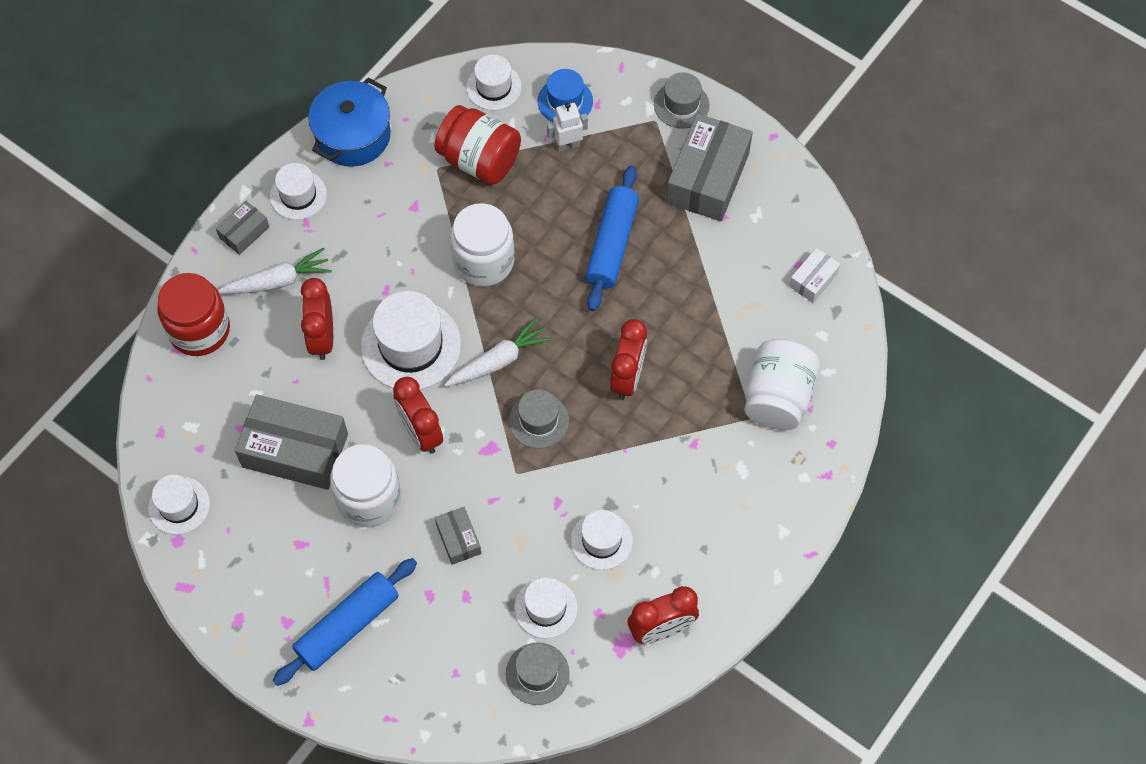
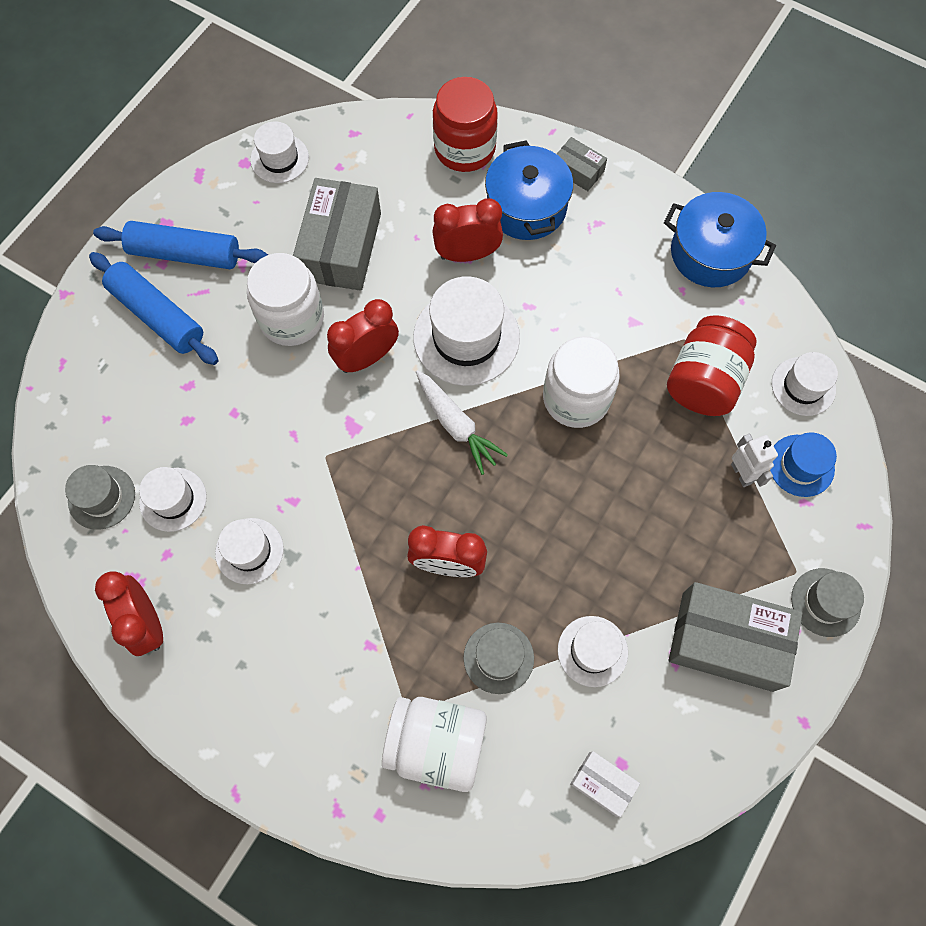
camera: 85 degrees right, 5 degrees up
(277, 281) = (526, 207): white carrot -> blue pot
(298, 195) = (629, 212): white hat -> white hat (592, 651)
(458, 539) = (249, 406): grey box -> none
(538, 420) = (388, 473): grey hat -> grey hat (498, 658)
(612, 244) = (617, 533): blue rolling pin -> blue rolling pin (185, 253)

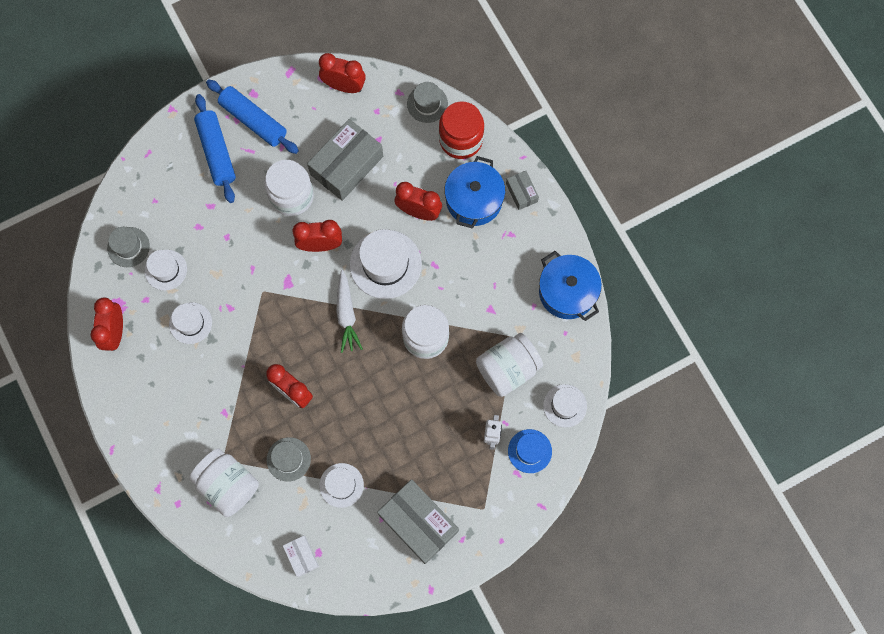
camera: 30 degrees right, 5 degrees up
(279, 159) = (344, 86): white hat -> red clock
(704, 380) = (507, 369): red jar -> white jar
(825, 602) = (488, 534): grey hat -> grey hat (427, 104)

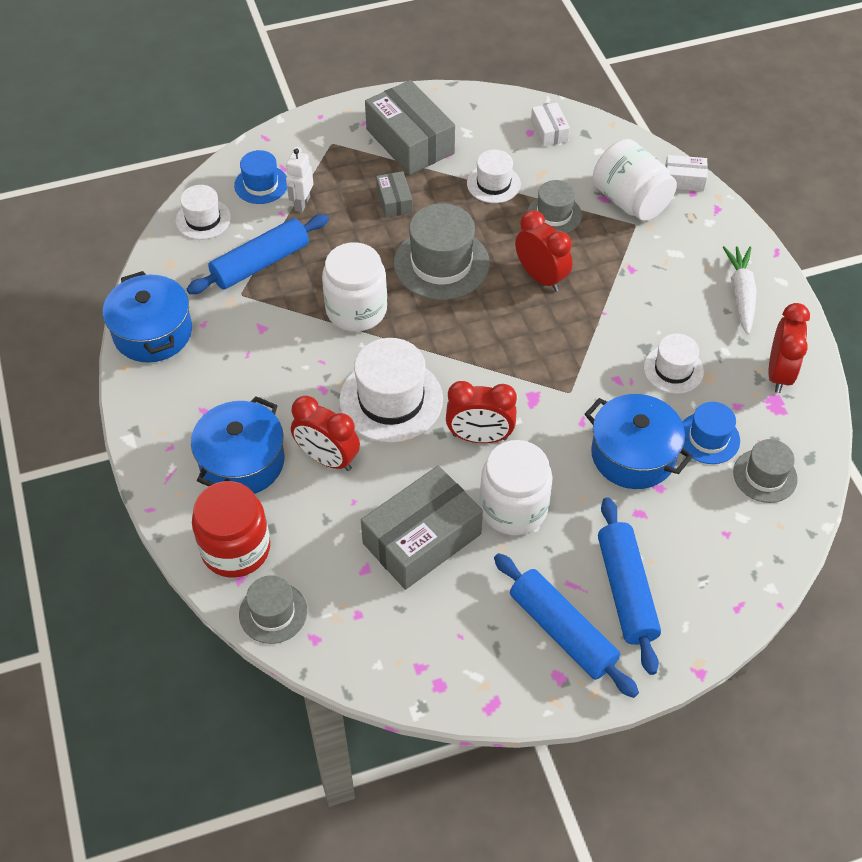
camera: 170 degrees left, 20 degrees down
(166, 270) = (708, 438): white hat -> blue hat
(185, 517) = (684, 180): none -> white box
(216, 248) = (633, 455): none -> blue pot
(344, 86) = (403, 664): red clock -> none
(346, 314) = (457, 349): white carrot -> white carrot (741, 294)
(370, 392) = (441, 263): none -> grey hat
(507, 369) = (260, 263): white jar -> blue rolling pin
(521, 193) = (169, 461): grey box -> grey box (394, 201)

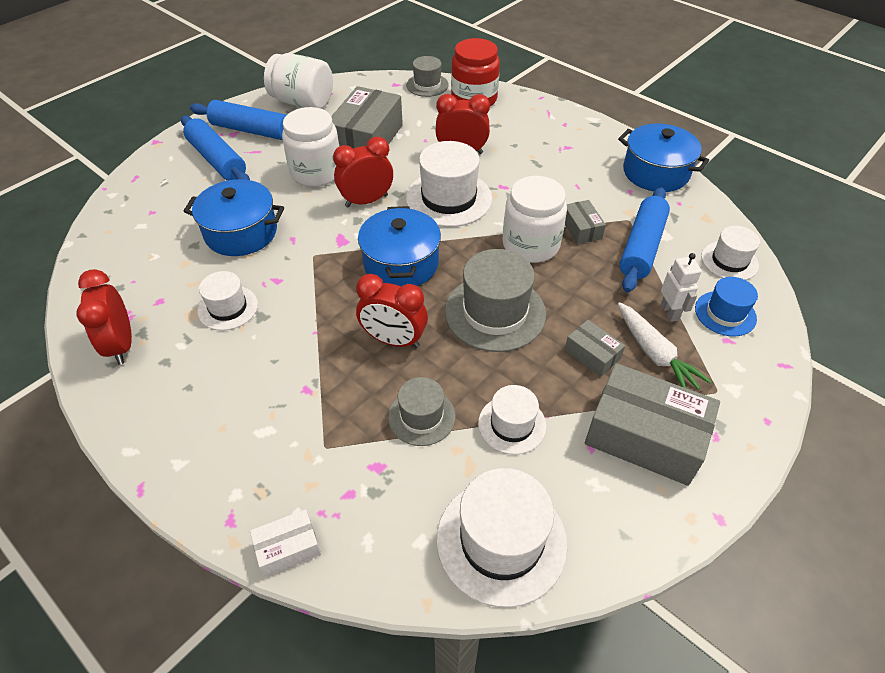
camera: 150 degrees right, 5 degrees down
(242, 462) = (513, 133): blue pot -> blue pot (401, 263)
(294, 305) = (581, 229): none -> grey box
(549, 131) = (501, 541): white box -> white hat
(630, 201) = (344, 478): white jar -> white jar (302, 102)
(708, 438) = (180, 266): blue hat -> none
(741, 294) = (176, 413): white carrot -> white carrot (654, 354)
(765, 475) = (125, 258): grey hat -> none

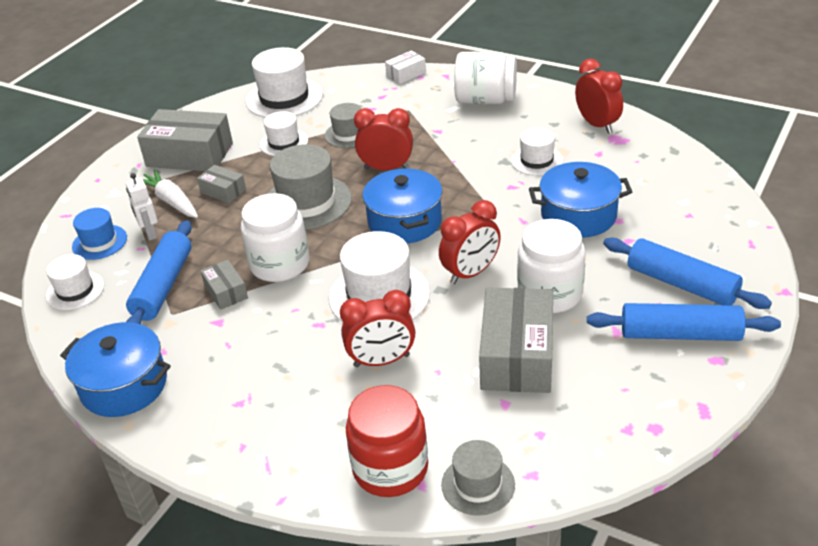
camera: 170 degrees right, 10 degrees down
(302, 102) = (651, 399): white jar -> white jar (485, 100)

